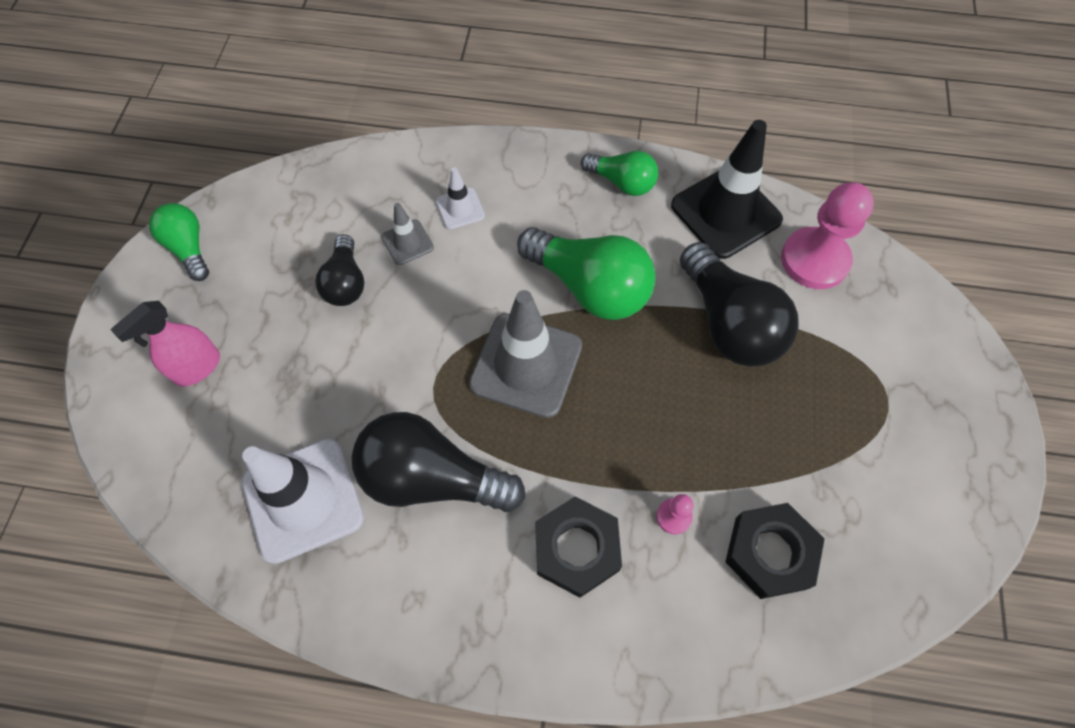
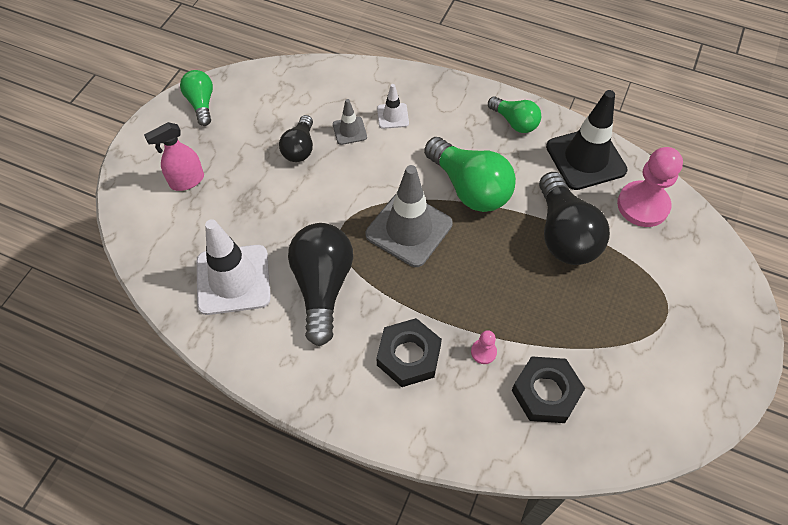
camera: 15 degrees right, 5 degrees down
(431, 478) = (322, 286): black light bulb -> black light bulb turned 60 degrees clockwise

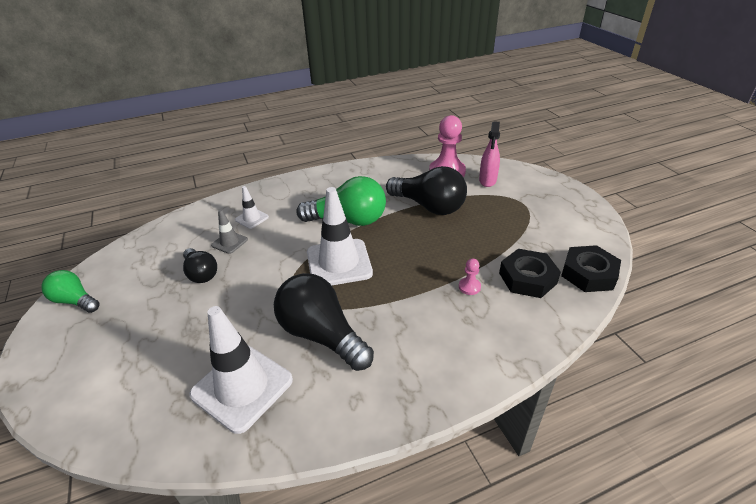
camera: 45 degrees left, 20 degrees down
(187, 181) = (116, 356): pink spray bottle -> pink spray bottle (487, 180)
(409, 229) = (339, 263): grey traffic cone -> white traffic cone
(409, 356) = (432, 325): black nut -> black nut (588, 274)
(515, 122) = (333, 179): green light bulb -> none
(585, 158) = (392, 172): black traffic cone -> none

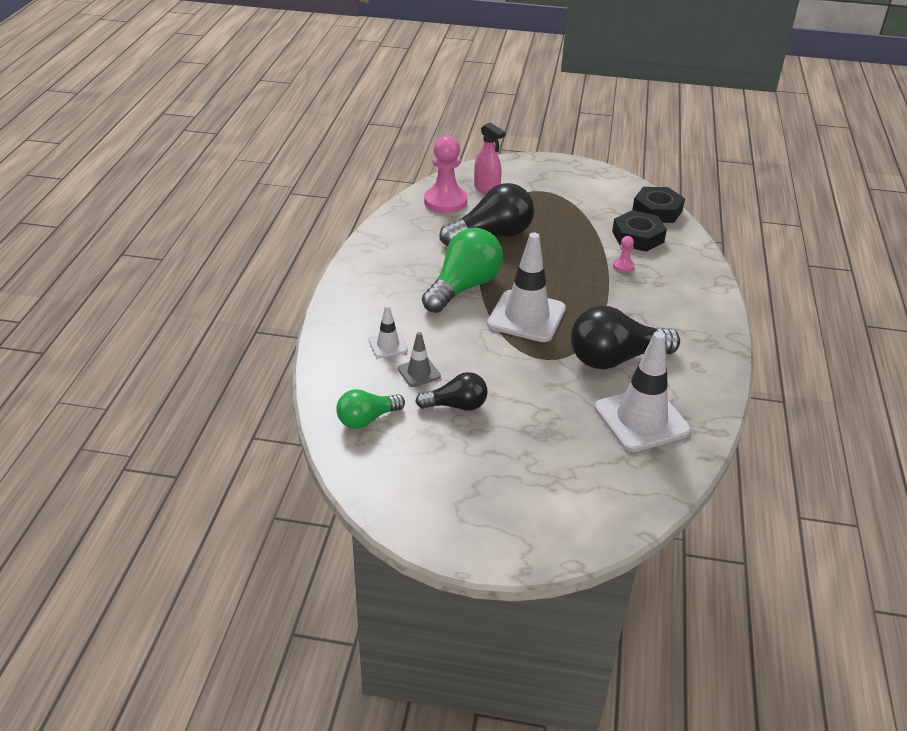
camera: 60 degrees left, 0 degrees up
(75, 301) = (415, 509): green light bulb -> green light bulb (367, 419)

